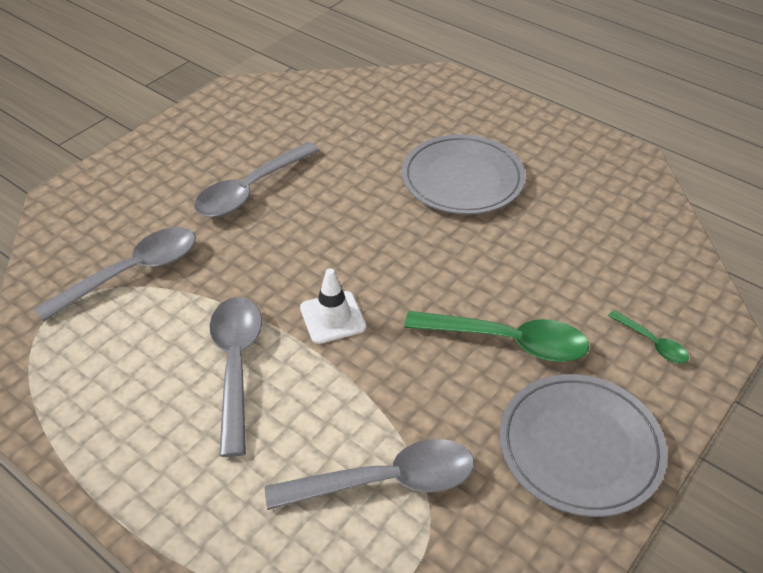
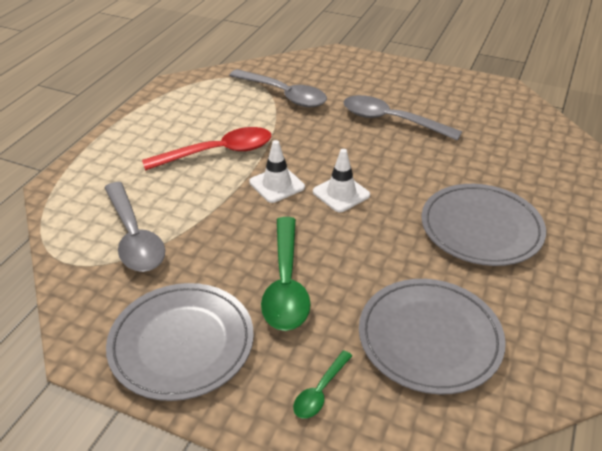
camera: 75 degrees right, 5 degrees down
(236, 365) = (218, 152): grey spoon -> red spoon
(371, 264) = (341, 193): none -> white traffic cone
(597, 254) = (429, 338): none -> grey plate

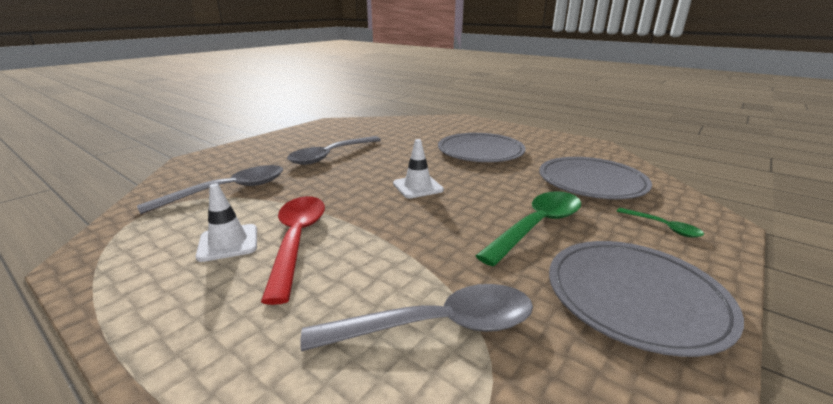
camera: 75 degrees left, 15 degrees down
(277, 185) = (385, 213): white traffic cone -> white traffic cone (228, 243)
(286, 284) = (537, 226): green spoon -> green spoon turned 60 degrees counterclockwise

